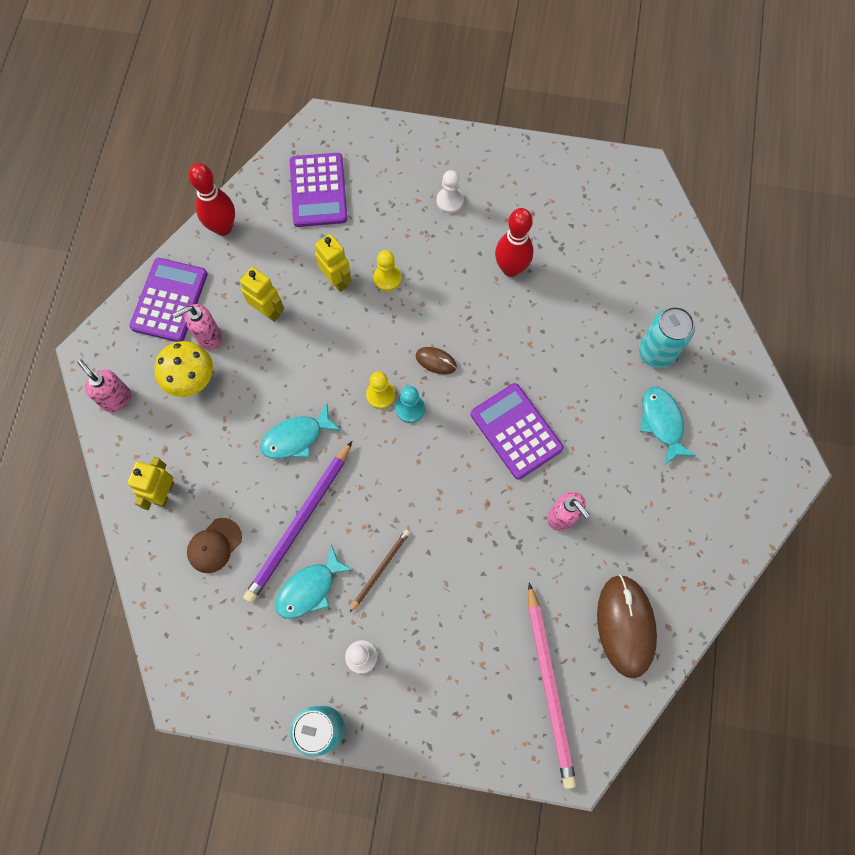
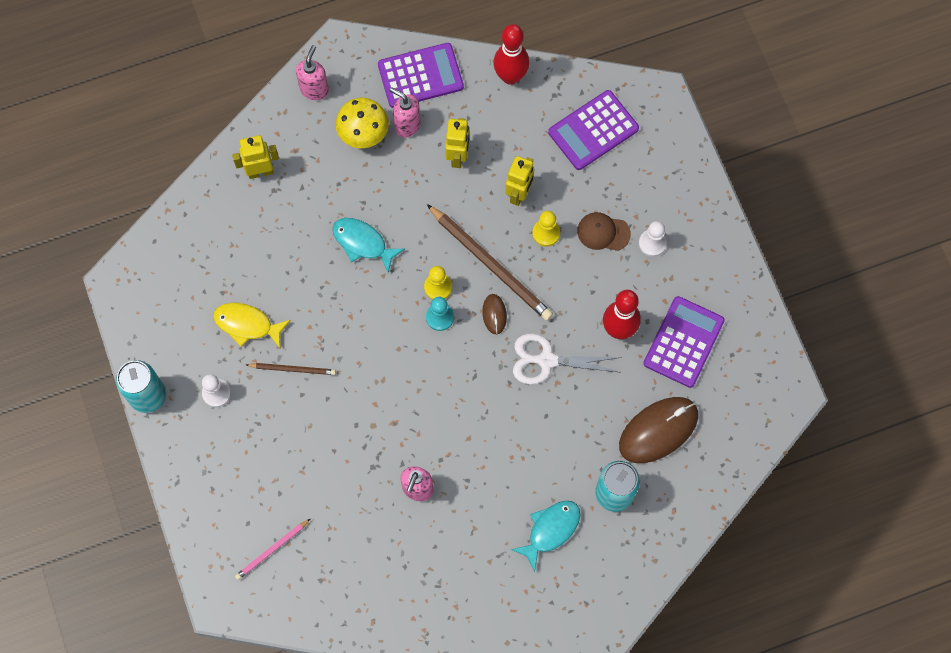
camera: 60 degrees right, 0 degrees up
(214, 545) = (241, 234): brown cap -> brown cap (603, 232)
(299, 524) = (293, 287): purple pencil -> none
(310, 589) = (247, 324): turquoise fish -> yellow fish
(388, 338) = (491, 264): none -> brown pencil
(504, 341) = (546, 360): none -> white scissors
(516, 431) = (470, 413): purple calculator -> purple calculator (683, 342)
(549, 687) = (272, 550): pink pencil -> pink pencil, size x0.52
(625, 626) = (354, 586): brown mouse -> brown mouse (658, 430)

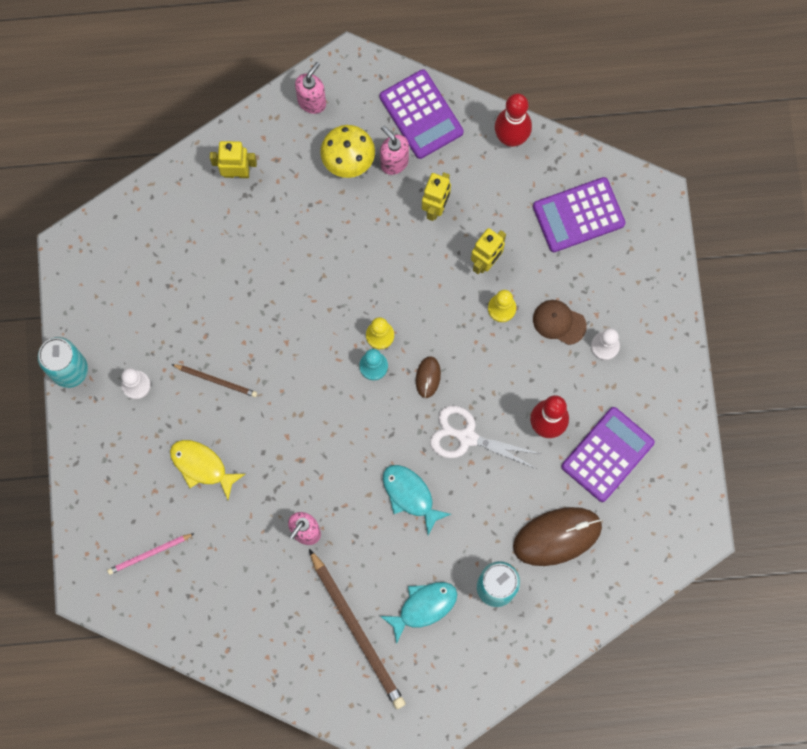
camera: 15 degrees right, 5 degrees up
(247, 324) = (183, 324): yellow fish -> yellow fish (202, 466)
(363, 243) = (318, 271): turquoise fish -> turquoise fish (410, 495)
(420, 76) = (421, 114): purple calculator -> purple calculator turned 60 degrees clockwise
(491, 264) = (438, 326): brown pencil -> brown pencil (357, 631)

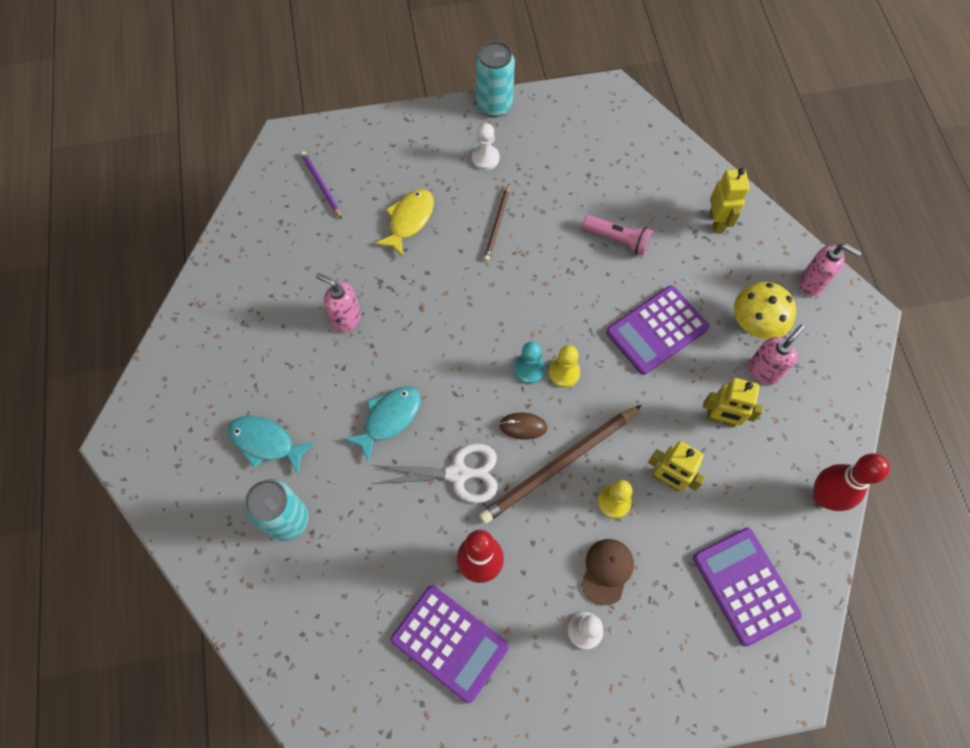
camera: 85 degrees right, 10 degrees down
(149, 554) = (321, 185): pink pencil -> purple pencil
(246, 268) = (618, 239): none -> pink flashlight
(357, 631) = (241, 378): brown pencil -> brown pencil (559, 465)
(421, 114) = (826, 394): purple calculator -> purple calculator (656, 330)
(423, 607) = (266, 443): turquoise fish -> turquoise fish turned 150 degrees clockwise
(466, 437) = (458, 473): white scissors -> white scissors turned 75 degrees clockwise
(557, 536) = (347, 587): brown mouse -> none

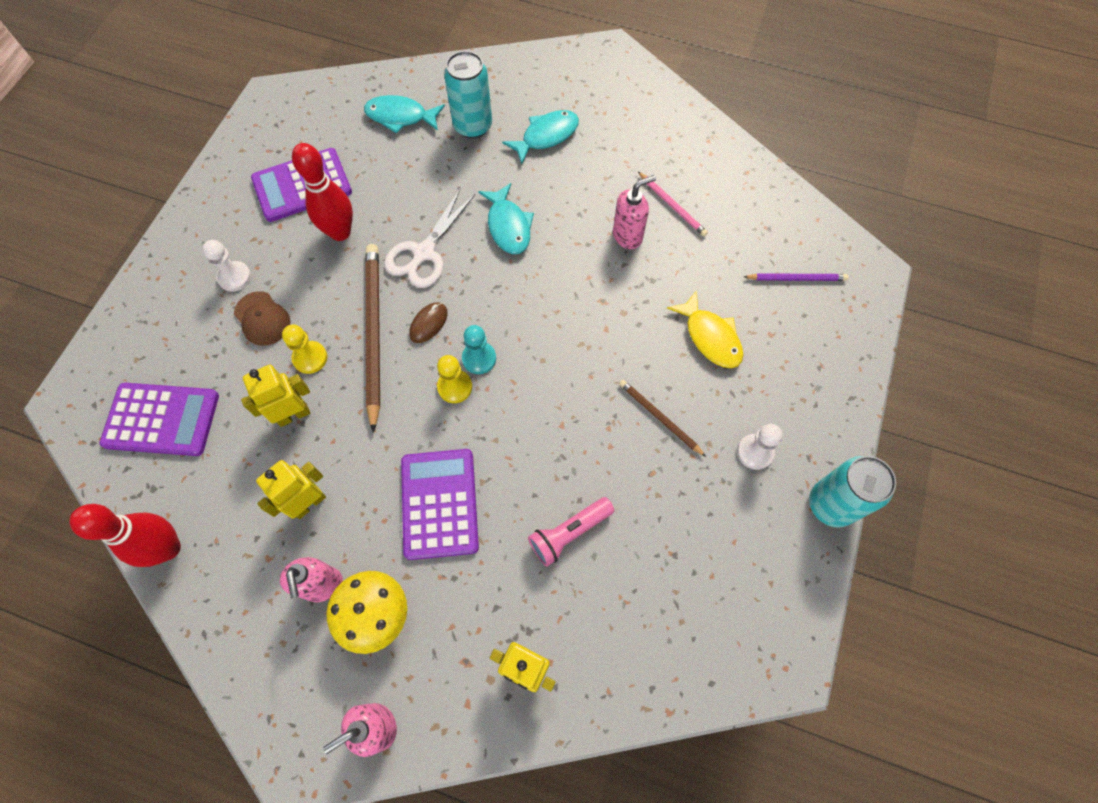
camera: 120 degrees right, 0 degrees up
(294, 300) = (672, 206): none -> pink pencil
(311, 601) = (400, 117): none -> turquoise fish

